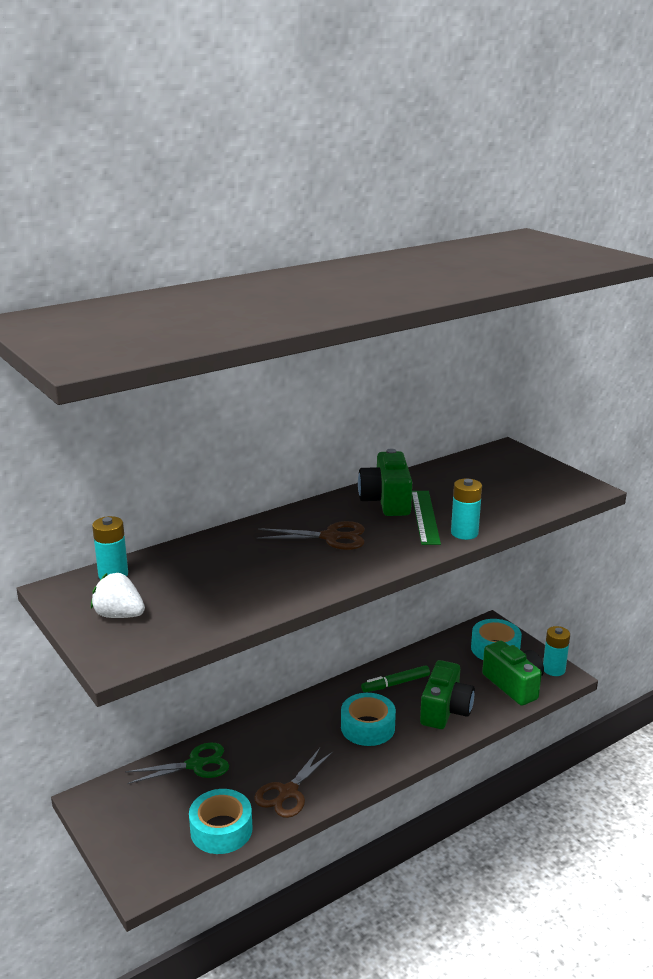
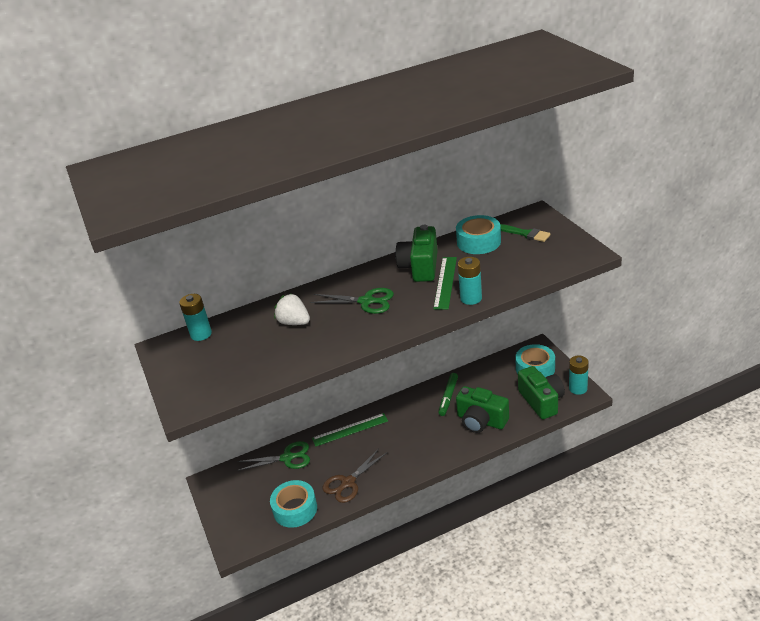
camera: 15 degrees right, 10 degrees up
(119, 615) = (196, 369): white strawberry -> white strawberry (294, 322)
(275, 726) = (350, 429): none -> green ruler
(330, 537) = (366, 301): brown scissors -> green scissors
(367, 727) = (418, 433): turquoise tape -> turquoise tape (478, 242)
(395, 683) = (448, 397): green marker -> green marker turned 60 degrees counterclockwise
(445, 710) = (481, 421): green camera -> green camera turned 90 degrees clockwise
(502, 468) = (525, 234): none -> green brush

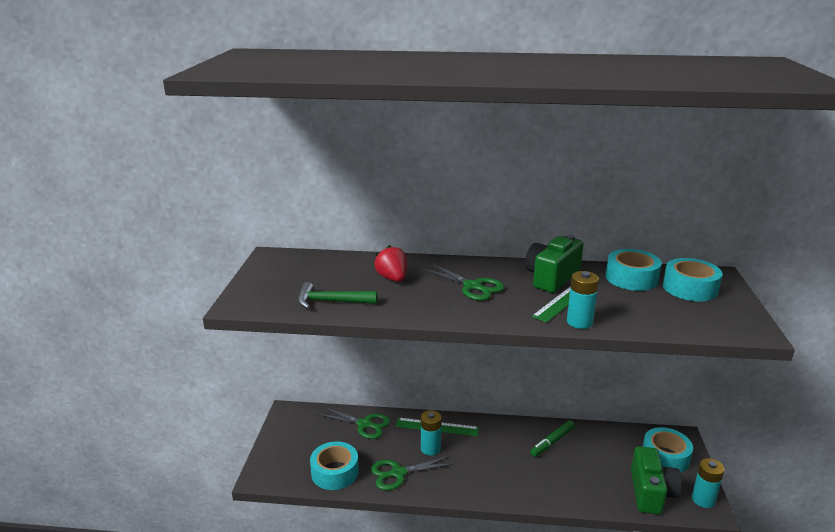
camera: 25 degrees right, 10 degrees down
(201, 334) = (310, 258): turquoise battery -> turquoise battery (430, 448)
(264, 367) = (331, 302): none -> green hammer
(294, 322) = (392, 278): white strawberry -> red strawberry
(348, 483) = (398, 473): brown scissors -> green scissors
(481, 421) = (570, 480): green camera -> none
(525, 234) = (690, 288): green brush -> turquoise tape

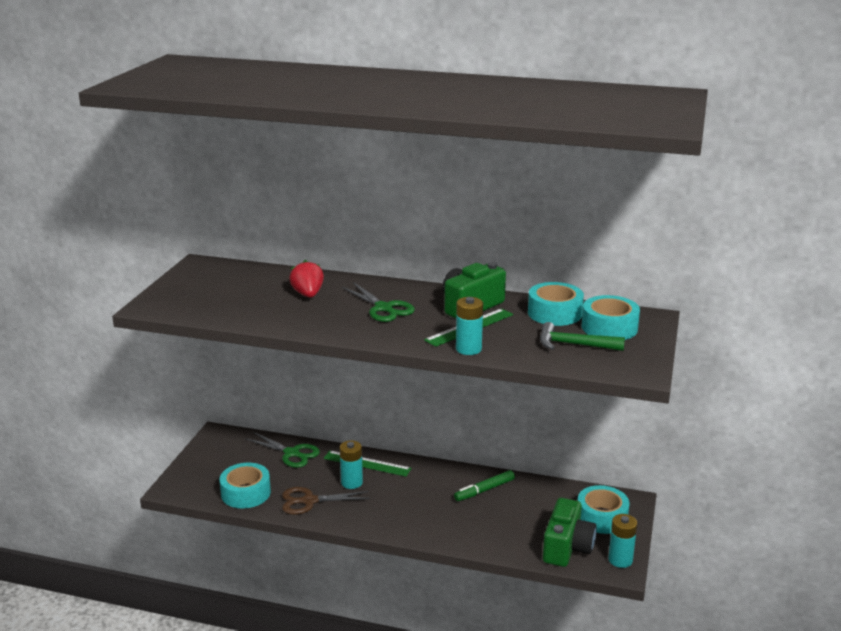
camera: 10 degrees right, 0 degrees up
(331, 302) = (237, 311): green hammer -> green hammer (574, 345)
(398, 473) = (309, 501): green scissors -> brown scissors

